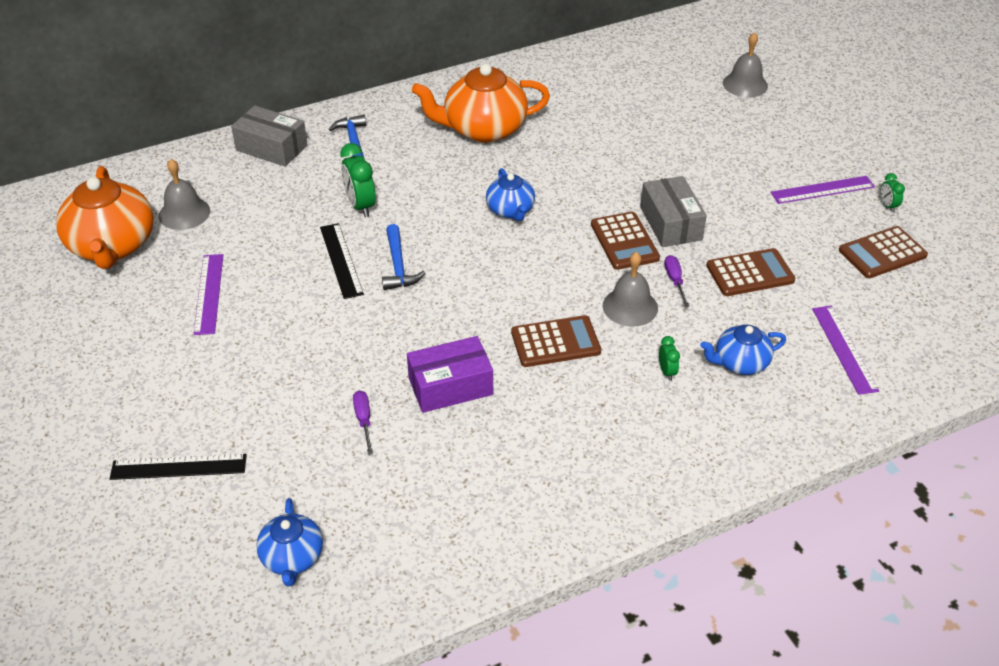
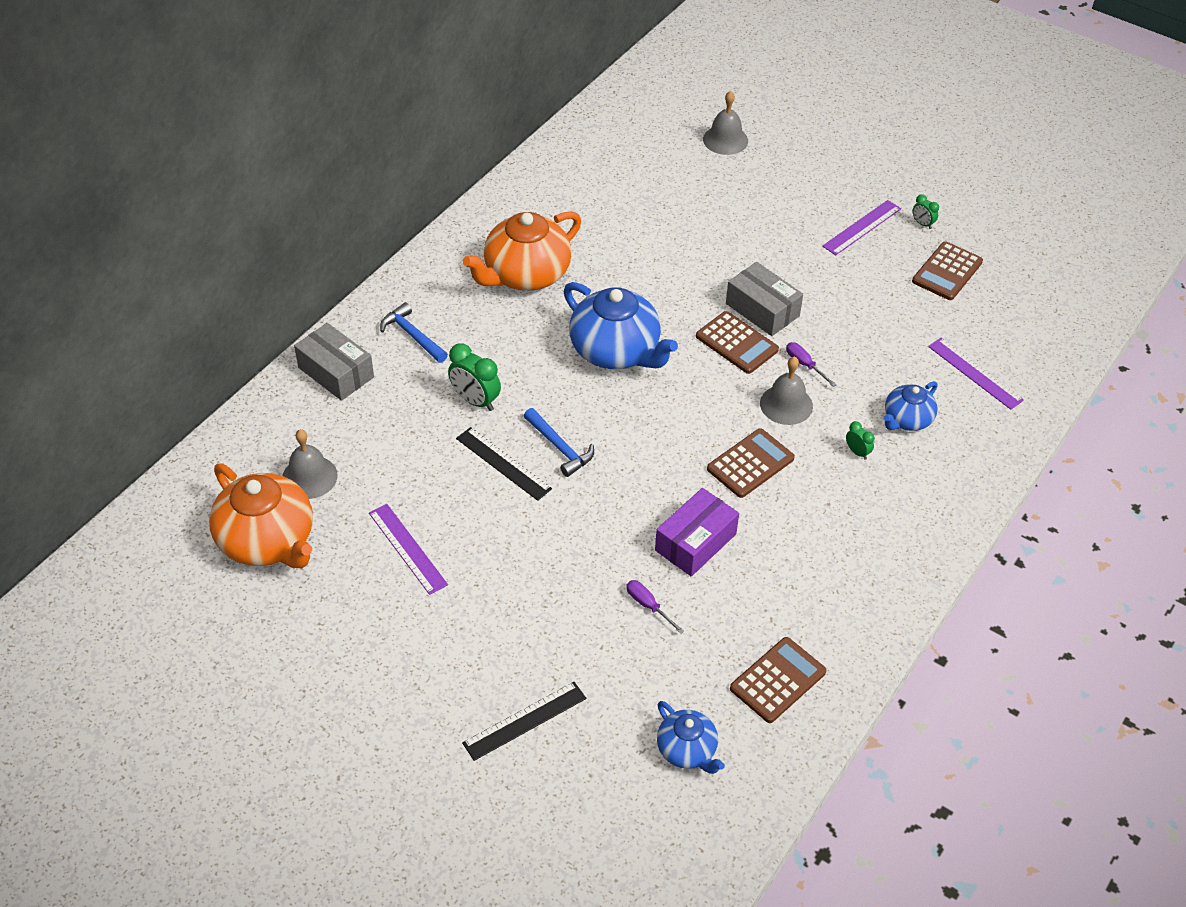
camera: 30 degrees left, 5 degrees up
(271, 148) = (336, 372): grey box -> grey box turned 45 degrees clockwise
(510, 210) = (616, 351): blue teapot -> blue teapot, size x1.82
(750, 273) = (859, 333): brown calculator -> brown calculator (778, 680)

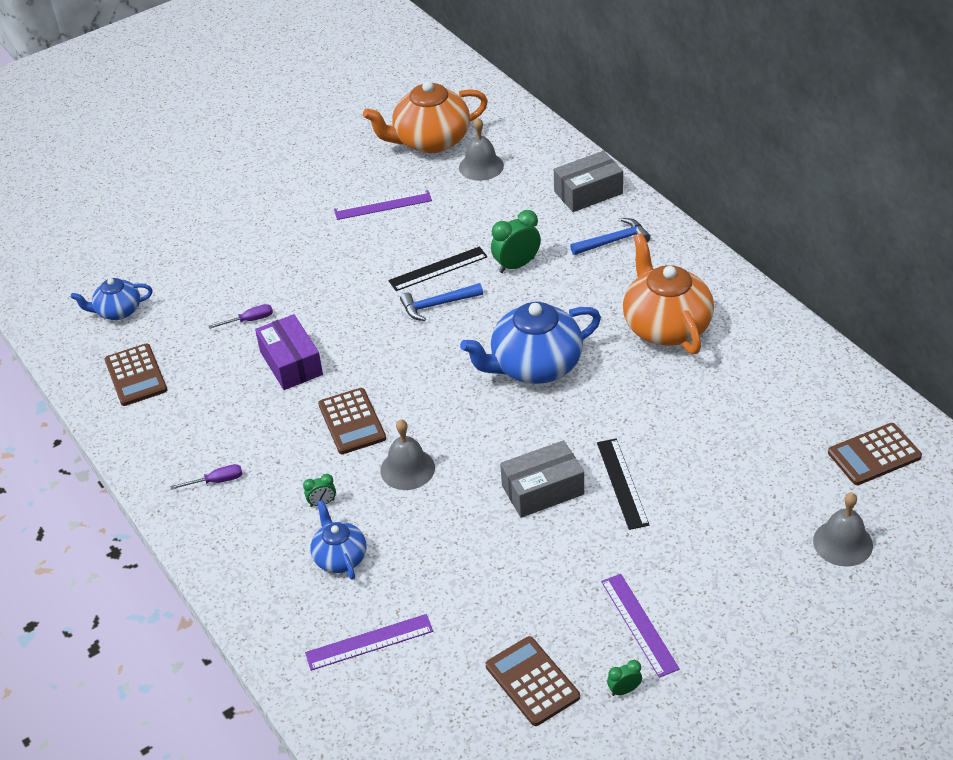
camera: 115 degrees right, 5 degrees down
(525, 720) = (199, 237): black ruler -> black ruler (622, 483)
(736, 343) = (505, 455): brown calculator -> brown calculator (874, 455)
(804, 365) = (451, 500): purple screwdriver -> purple screwdriver (216, 481)

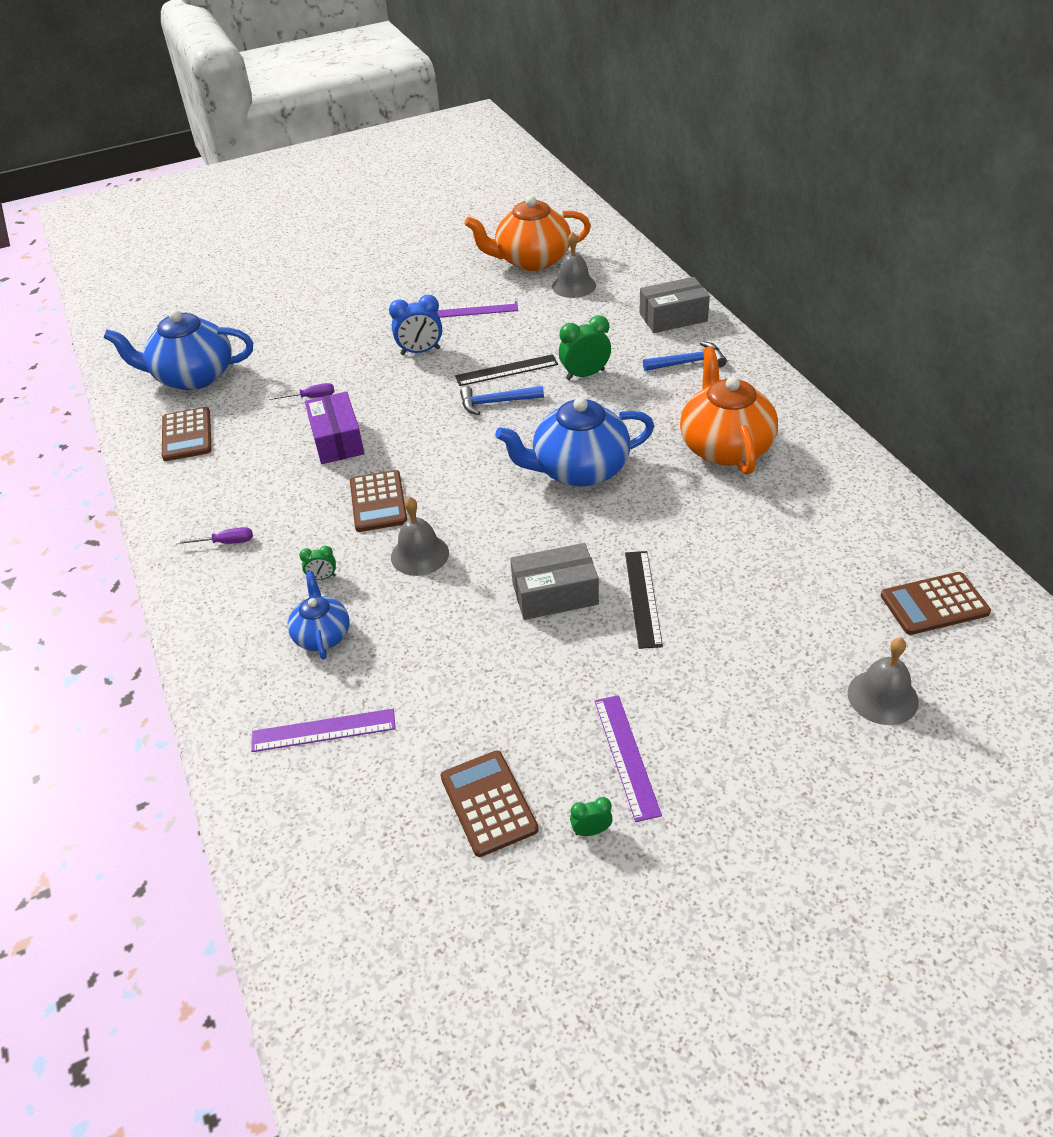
camera: 10 degrees right, 0 degrees up
(118, 311) = (193, 377): blue teapot -> blue teapot, size x1.82
(345, 257) = (420, 351): none -> blue clock

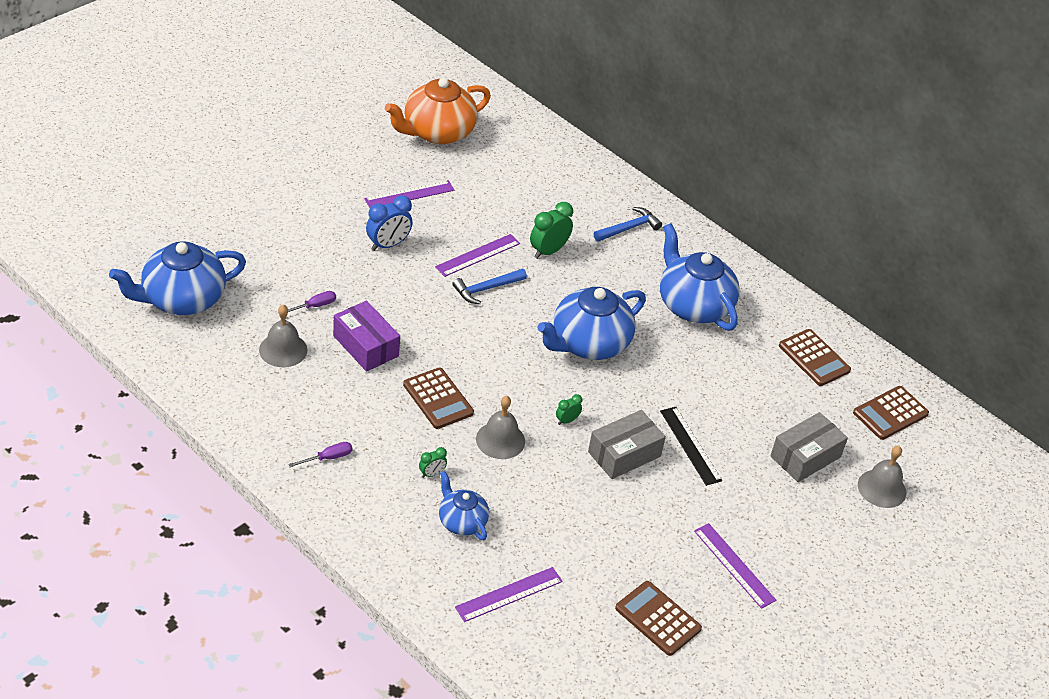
camera: 30 degrees left, 0 degrees up
(187, 435) = (219, 361): brown calculator -> brown calculator (814, 358)
(506, 370) = (478, 255): black ruler -> purple ruler
(574, 286) = (491, 157): grey bell -> grey bell (283, 350)
(591, 831) = (735, 621): green clock -> green clock (567, 420)
(673, 317) = (595, 183): grey box -> grey box (805, 456)
(725, 446) = (693, 305): orange teapot -> blue teapot

